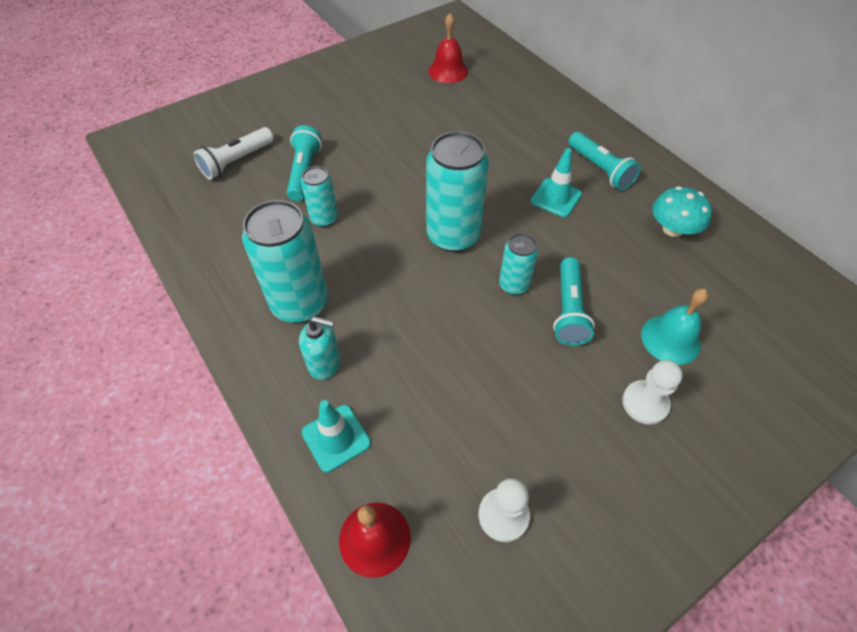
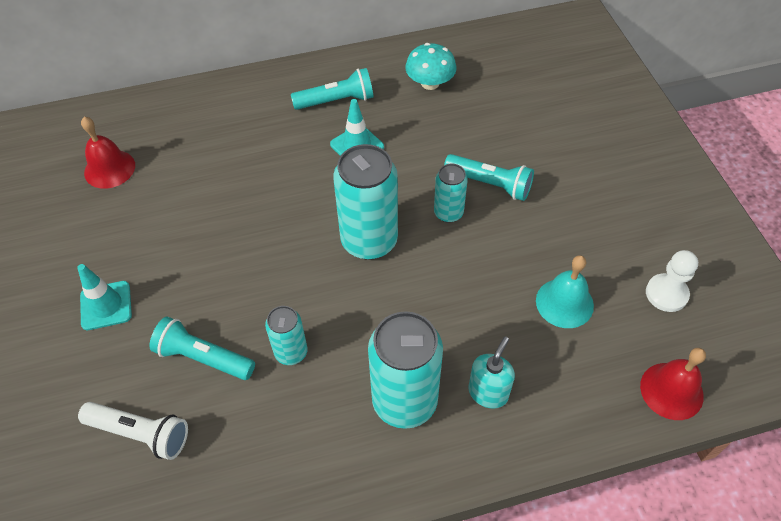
camera: 70 degrees left, 0 degrees up
(237, 161) = (140, 433): white flashlight -> white flashlight turned 45 degrees counterclockwise
(336, 438) = (572, 400): turquoise traffic cone -> turquoise traffic cone (106, 305)
(645, 403) = (592, 170): white pawn -> none
(670, 339) = (539, 131): turquoise bell -> turquoise bell (564, 303)

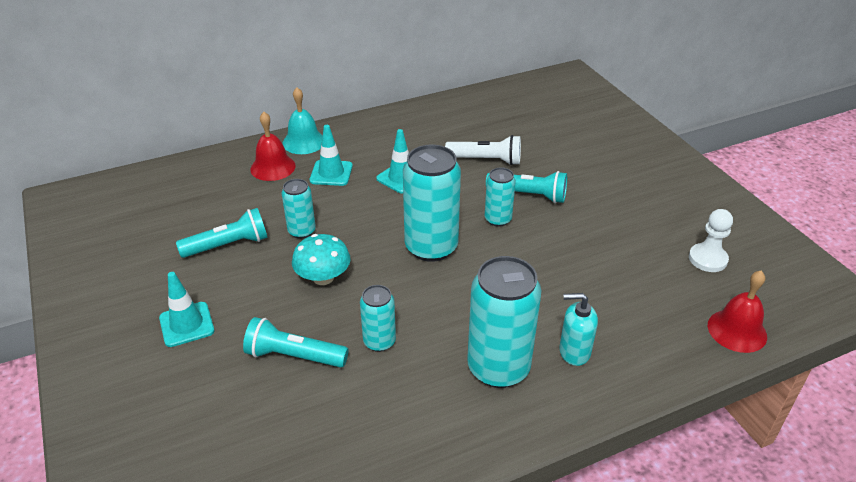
camera: 10 degrees left, 15 degrees down
(109, 169) = (169, 216): red bell -> red bell (273, 167)
(140, 433) = (243, 427): white flashlight -> white flashlight (486, 160)
(239, 204) = (302, 231): none -> turquoise can
(284, 131) = (331, 173): none -> turquoise traffic cone
(336, 101) = (374, 147): turquoise flashlight -> turquoise flashlight (228, 245)
(430, 83) = (454, 128): turquoise mushroom -> turquoise mushroom (323, 277)
(488, 392) = (574, 351): turquoise soap dispenser -> turquoise soap dispenser turned 105 degrees counterclockwise
(564, 303) = (621, 275): turquoise bell -> turquoise bell (304, 142)

